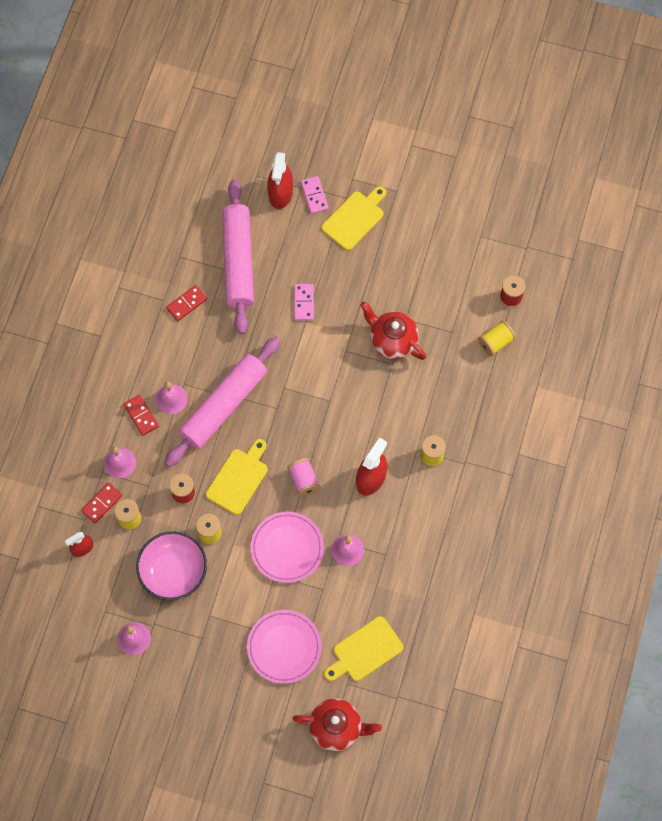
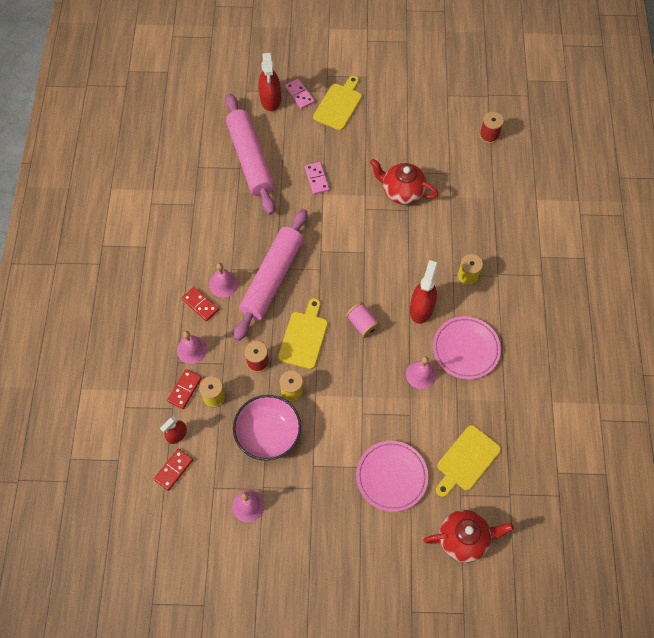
camera: 15 degrees left, 5 degrees down
(186, 304) = (215, 203): red domino -> red domino (173, 470)
(287, 548) = (366, 387): pink plate -> pink plate (465, 349)
(495, 342) = (489, 173): yellow spool -> none

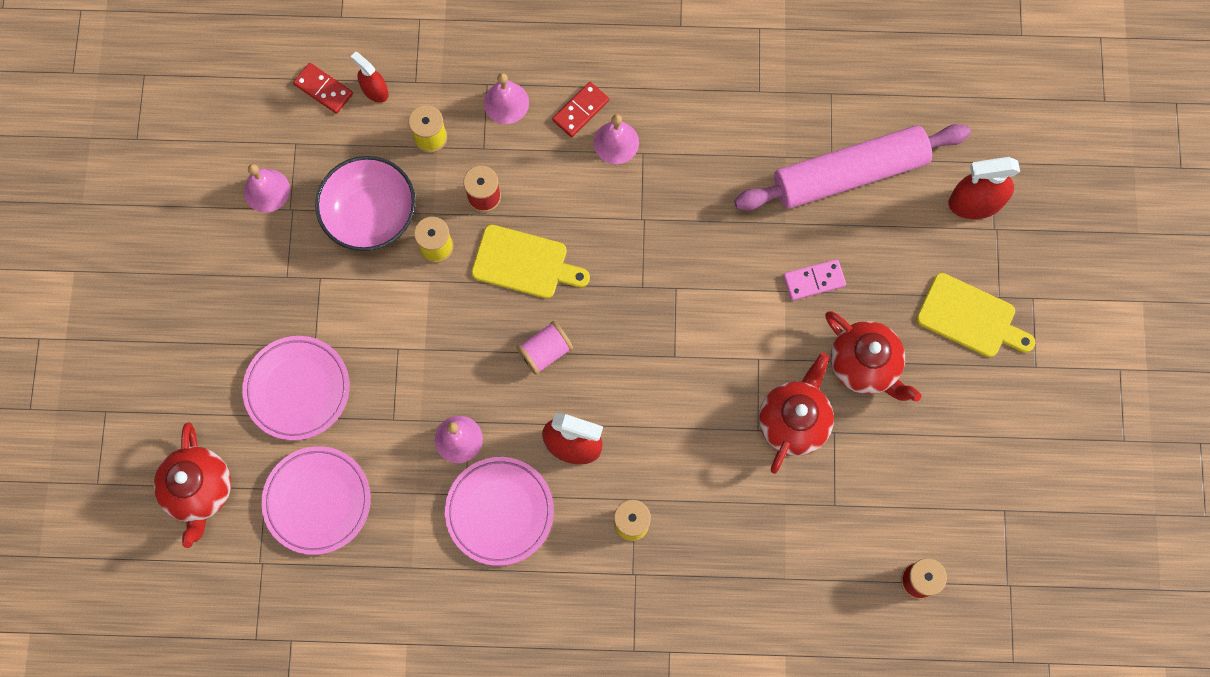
camera: 90 degrees right, 10 degrees up
(185, 390) = (443, 97): red domino -> none
(272, 278) = (626, 214): pink rolling pin -> none
(299, 95) = (987, 251): pink domino -> none
(368, 155) = (865, 365): none -> red teapot
(466, 460) = (317, 501): yellow cutting board -> pink plate

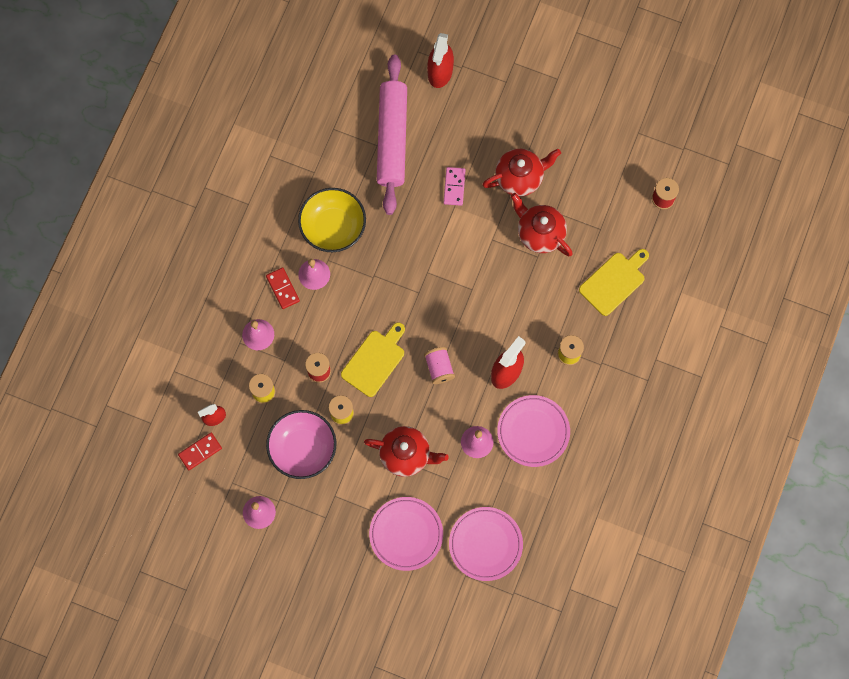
camera: 70 degrees left, 0 degrees up
(200, 490) = (451, 618): red teapot -> red teapot (406, 455)
(691, 143) = (333, 227): none -> yellow bowl
(970, 318) = (513, 104): yellow cutting board -> yellow cutting board (614, 282)

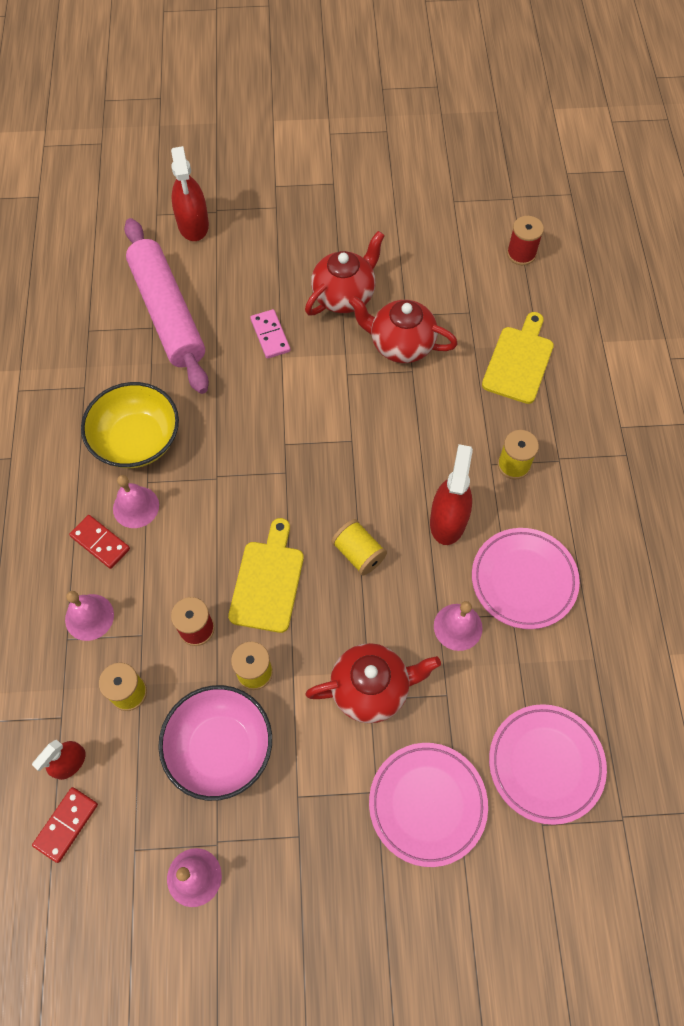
camera: 25 degrees left, 10 degrees down
(439, 368) = (358, 553): pink spool -> yellow spool

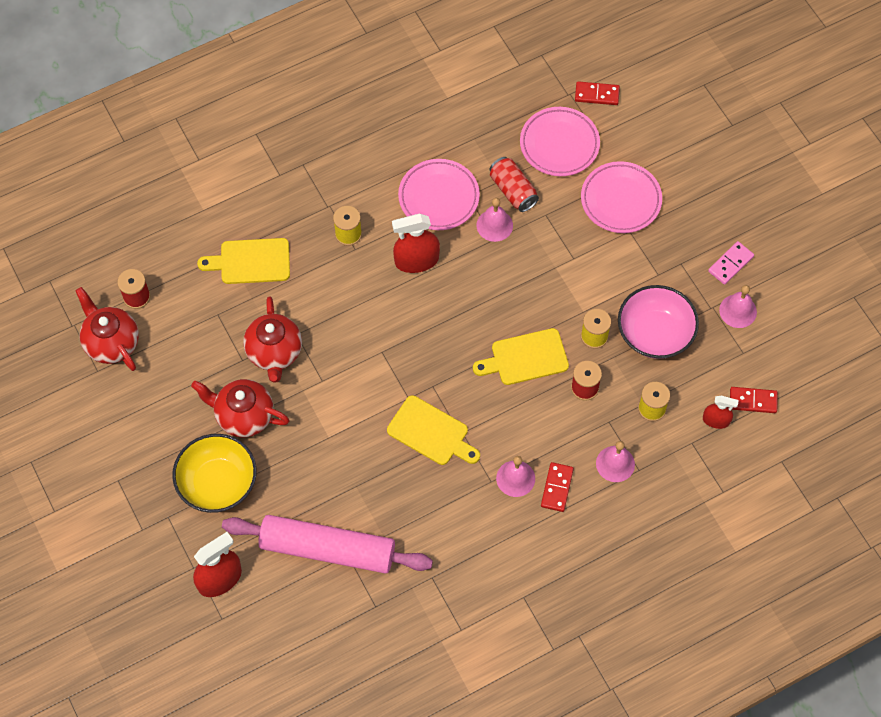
camera: 115 degrees left, 0 degrees up
(137, 440) = (459, 508): yellow bowl -> yellow bowl (217, 483)
(167, 313) = (327, 549): pink rolling pin -> pink rolling pin turned 60 degrees clockwise
(233, 448) = (431, 433): none -> yellow cutting board
(270, 335) = (311, 456): pink domino -> pink domino (730, 264)
(358, 553) = (473, 308): yellow spool -> none
(371, 689) = (566, 260): red teapot -> red teapot (111, 342)
(498, 671) = (513, 190): none -> red can
(609, 858) = (597, 94): none -> red domino

